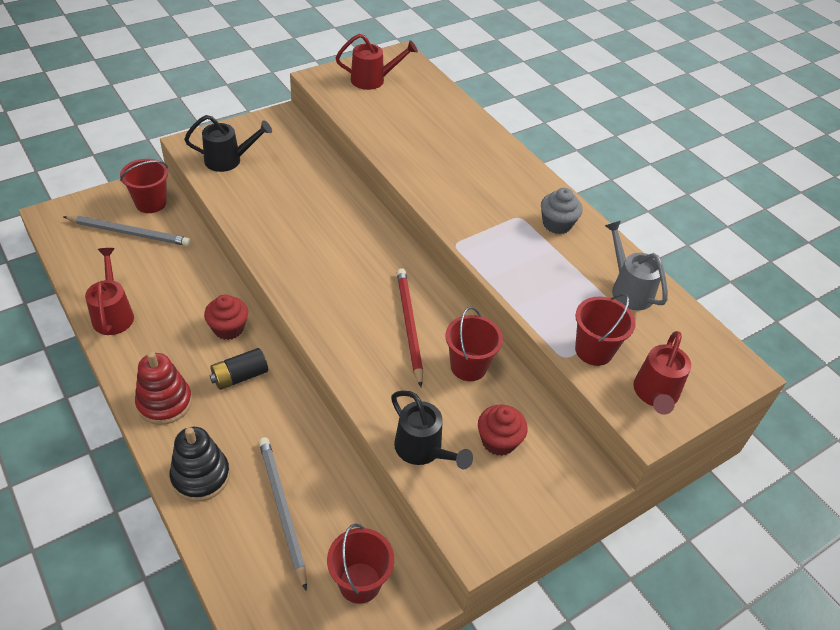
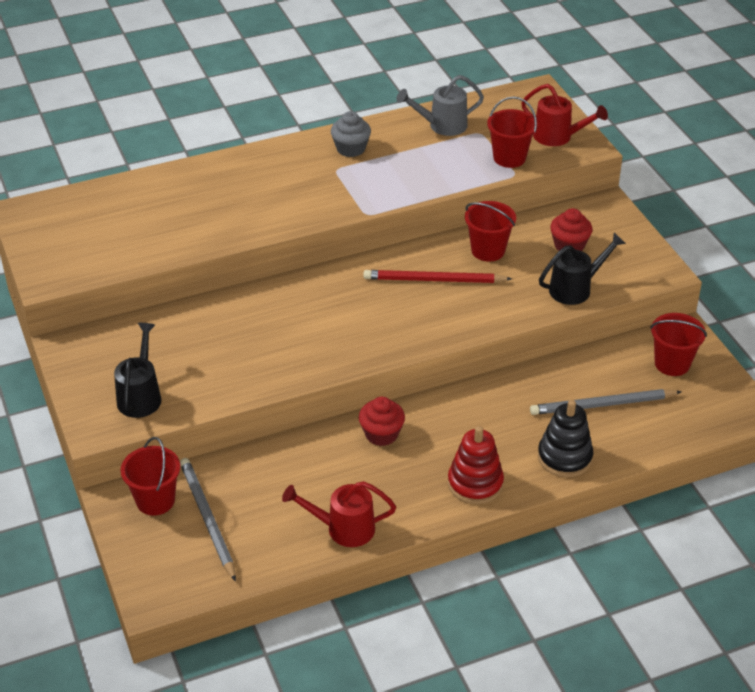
camera: 75 degrees left, 5 degrees down
(129, 233) = (207, 519): grey pencil -> grey pencil turned 45 degrees counterclockwise
(240, 376) = (448, 427): black battery -> none
(373, 80) = (67, 238): red watering can -> none

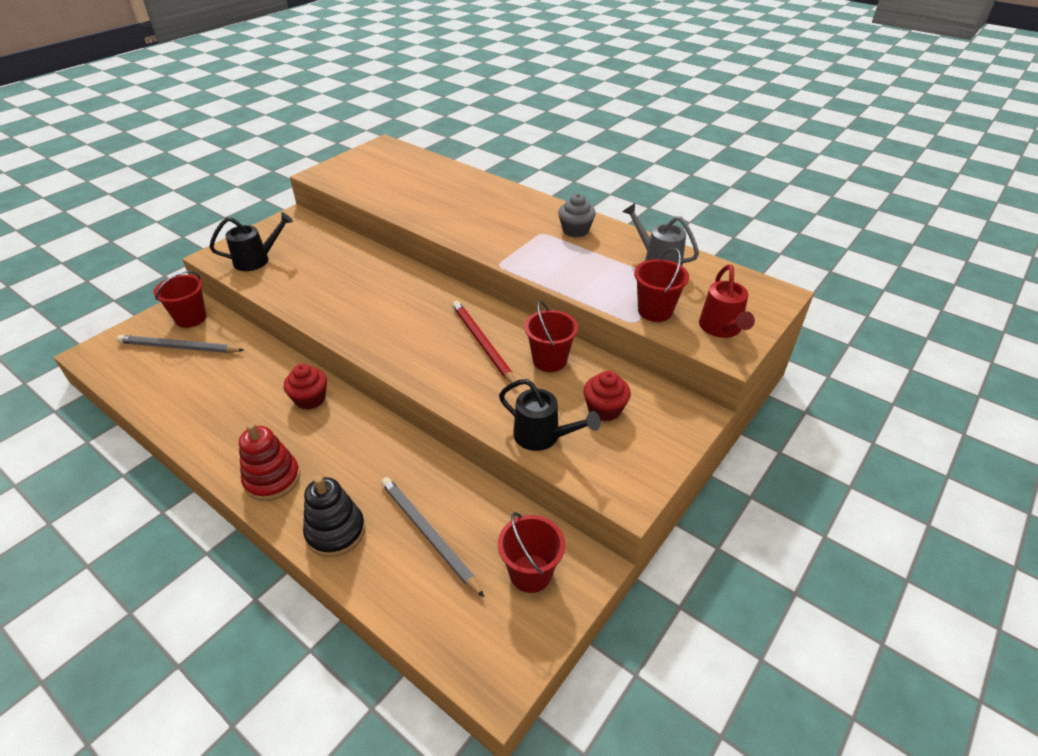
camera: 60 degrees right, 0 degrees up
(207, 519) = (179, 347): grey pencil -> grey pencil turned 120 degrees counterclockwise
(343, 528) = (188, 418): red watering can -> none

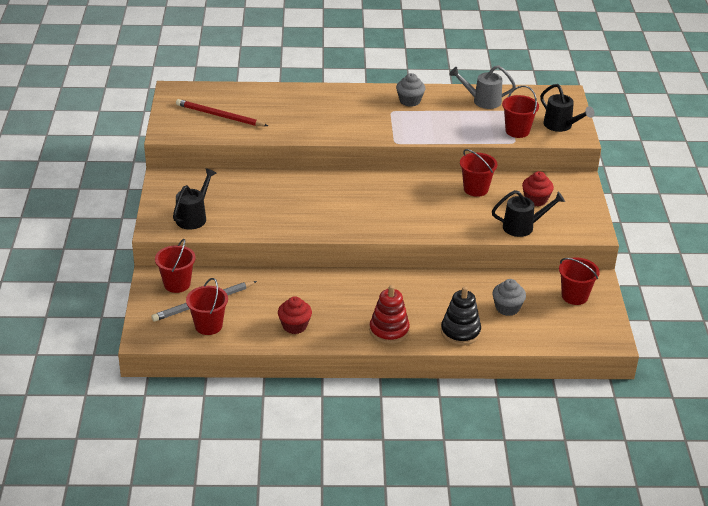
camera: 40 degrees left, 5 degrees down
(147, 371) = (208, 325): none -> red bucket
(310, 399) = (344, 285): red cupcake -> red cupcake (294, 326)
(428, 534) = (507, 308): grey pencil -> grey cupcake
(482, 343) = (426, 198): red pencil -> red pencil (219, 116)
(721, 329) = (561, 126): red watering can -> black watering can

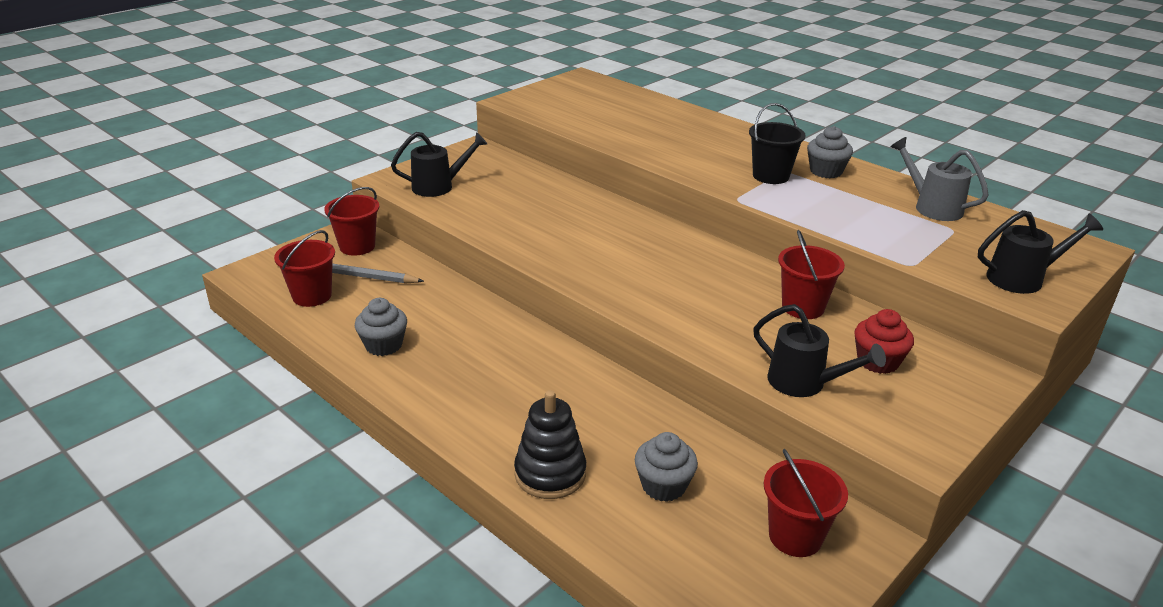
camera: 45 degrees right, 5 degrees down
(219, 116) = (585, 108): red pencil -> none
(294, 326) = (383, 345): red cupcake -> grey cupcake
(389, 118) = (770, 176): none -> black bucket
(389, 330) = (468, 414): red stacking toy -> none
(517, 131) = (936, 256): red bucket -> none
(561, 126) = (1022, 279): black watering can -> black watering can turned 105 degrees counterclockwise

